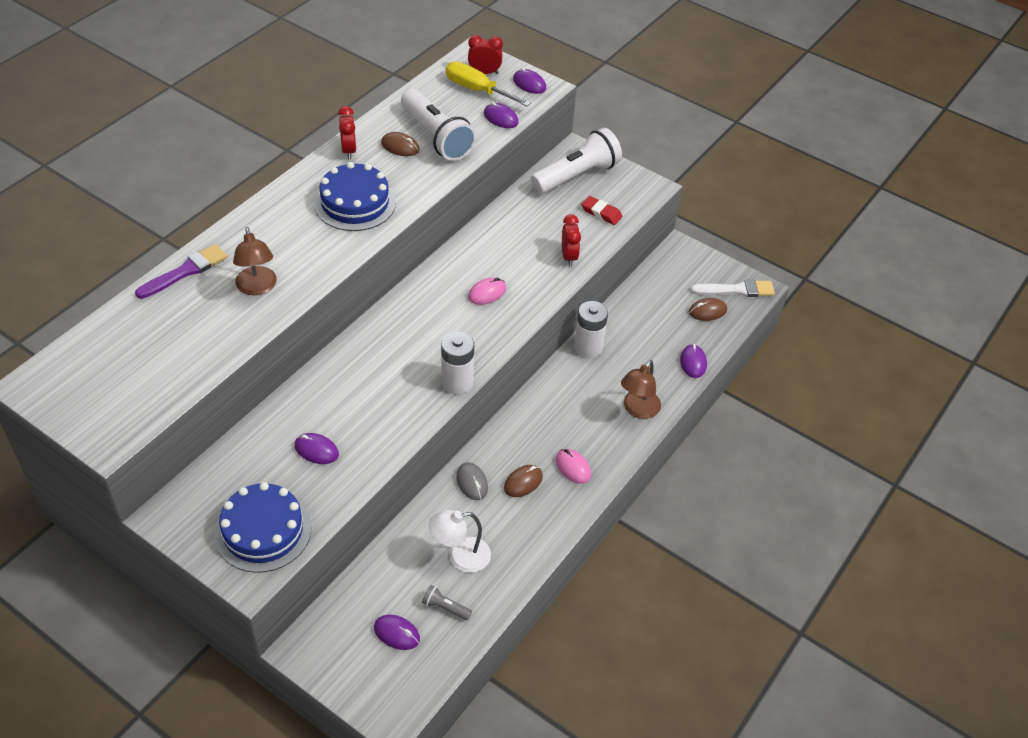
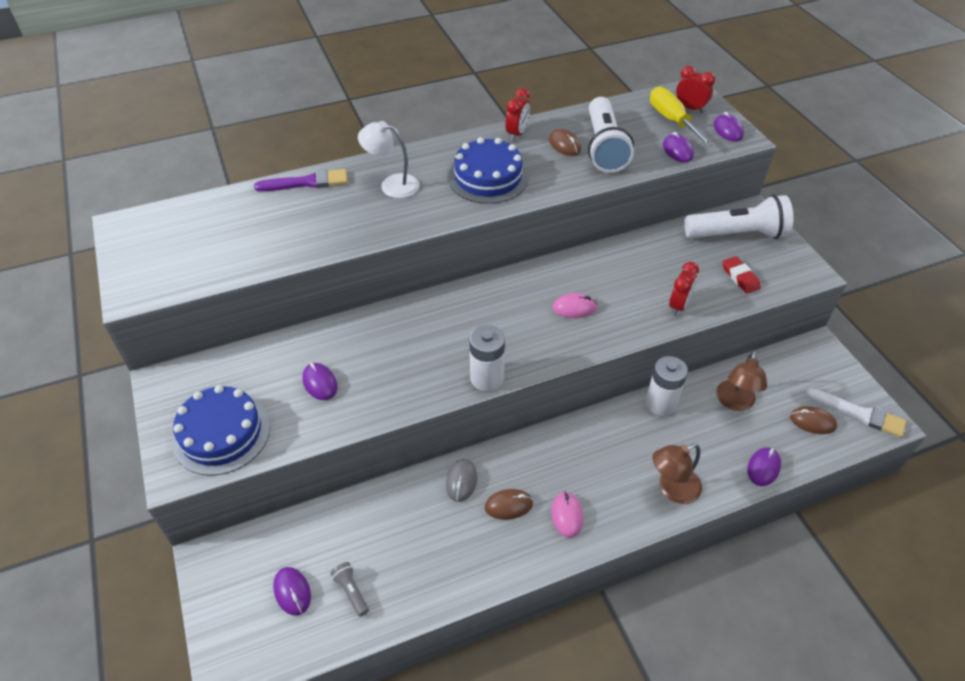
camera: 35 degrees right, 0 degrees up
(257, 287) = (350, 217): brown lamp -> brown lamp (734, 402)
(460, 556) = (400, 548): white lamp -> white lamp (392, 184)

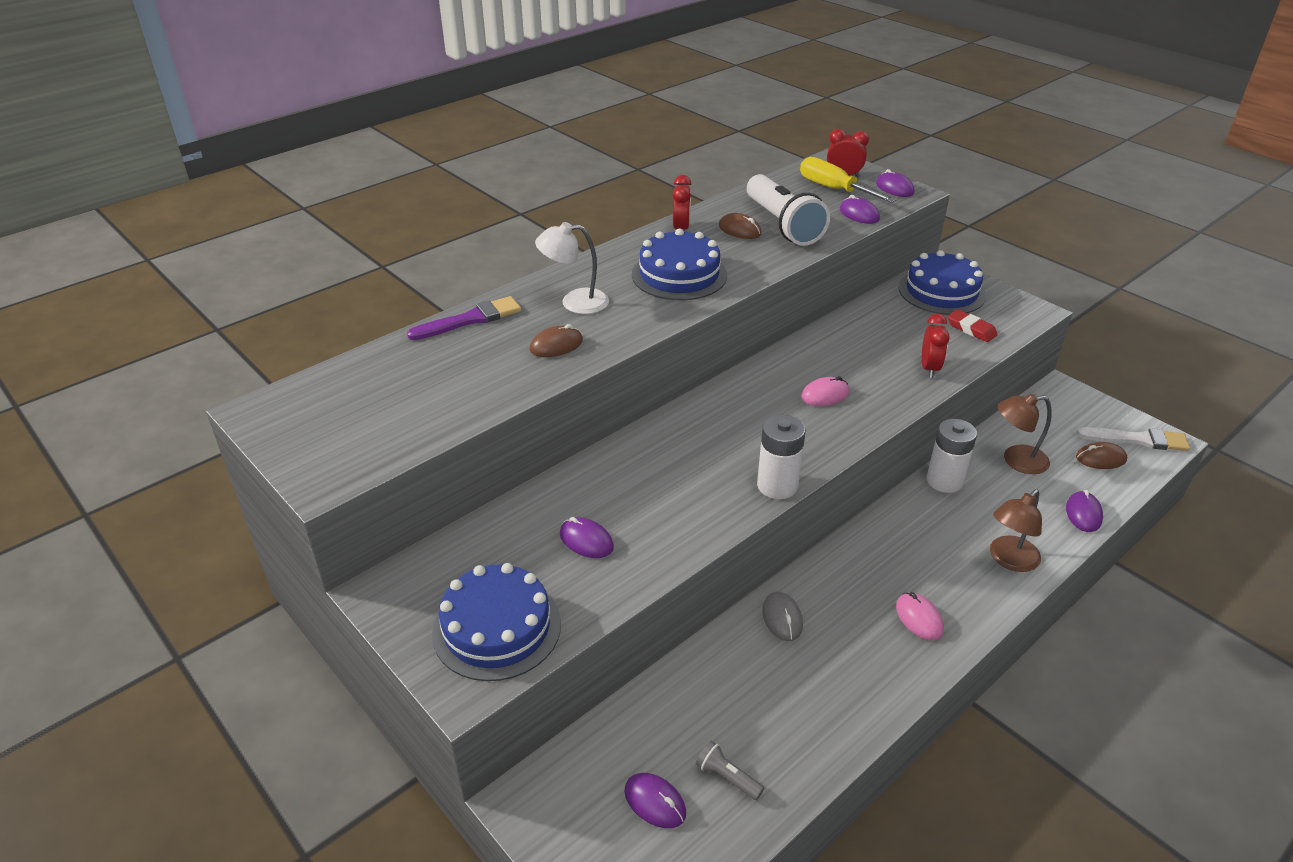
camera: 20 degrees left, 10 degrees down
(508, 505) = (850, 627): brown mouse -> brown mouse (556, 345)
(734, 402) = (1016, 460): brown lamp -> brown lamp turned 90 degrees clockwise
(737, 234) = (941, 291): white flashlight -> blue cake

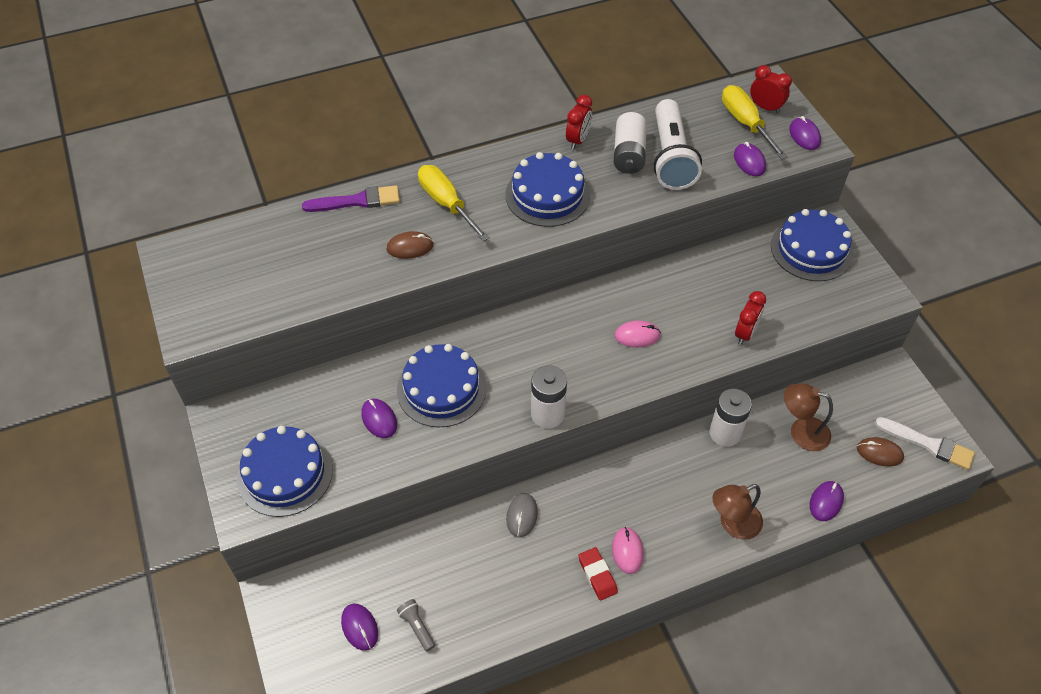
camera: 20 degrees right, 15 degrees up
(575, 302) = (446, 204): white lamp -> yellow screwdriver
(643, 492) = (441, 388): none -> blue cake
(739, 230) = (629, 154): brown mouse -> white battery
(971, 329) = (811, 300): red eraser -> red eraser (597, 575)

